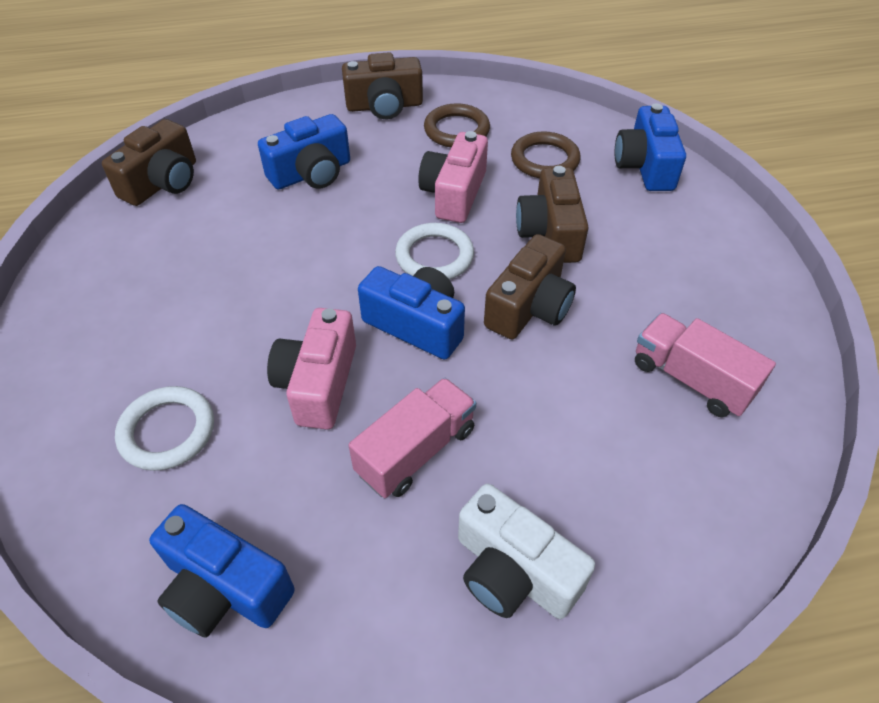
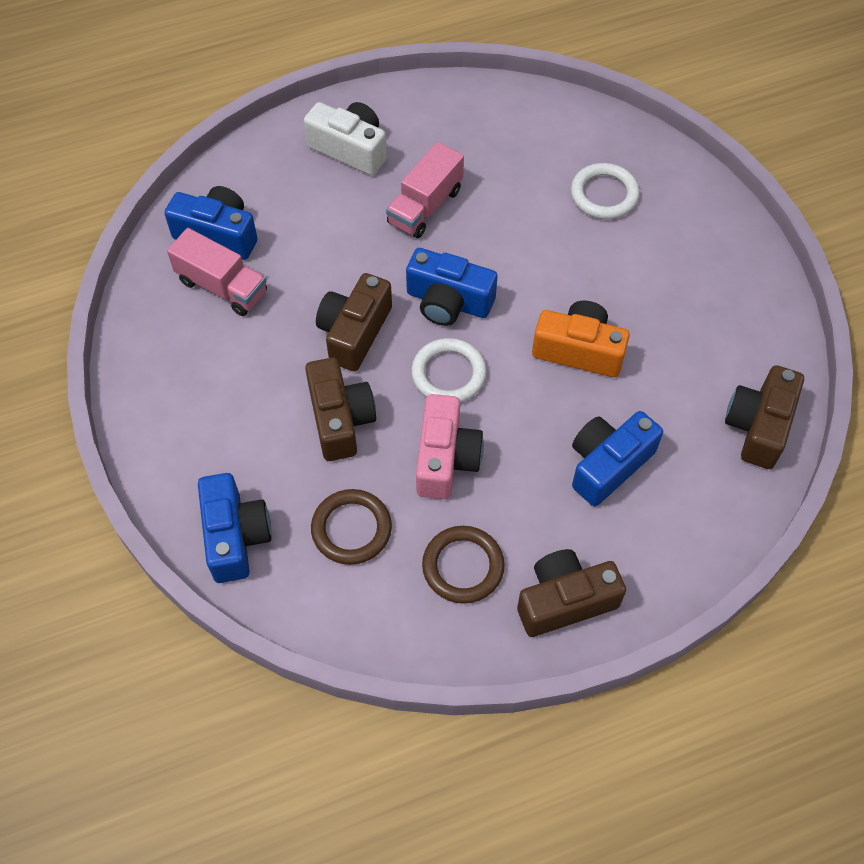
camera: 170 degrees right, 10 degrees up
(224, 588) = (519, 119): blue camera -> blue camera (218, 235)
(293, 259) = (579, 350): none -> orange camera
(318, 383) = (511, 242): pink camera -> none

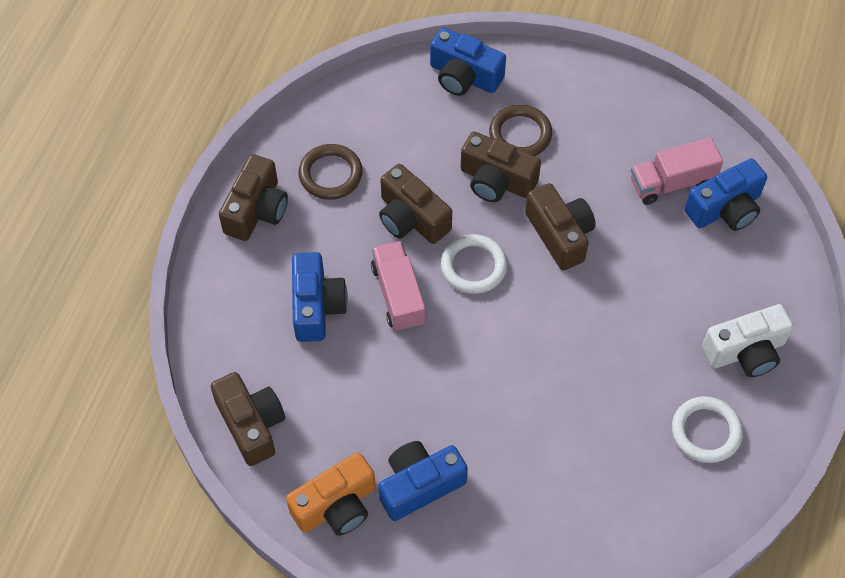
camera: 130 degrees right, 0 degrees up
(351, 529) = (412, 135): brown ring -> brown ring (520, 134)
(425, 206) = (639, 361): pink truck -> pink truck (398, 295)
(445, 458) = (411, 218): pink camera -> brown camera
(448, 301) = (535, 311): blue camera -> blue camera (419, 485)
(579, 350) = (417, 361): orange camera -> orange camera (336, 505)
(604, 194) = (541, 501): white ring -> white ring (706, 431)

